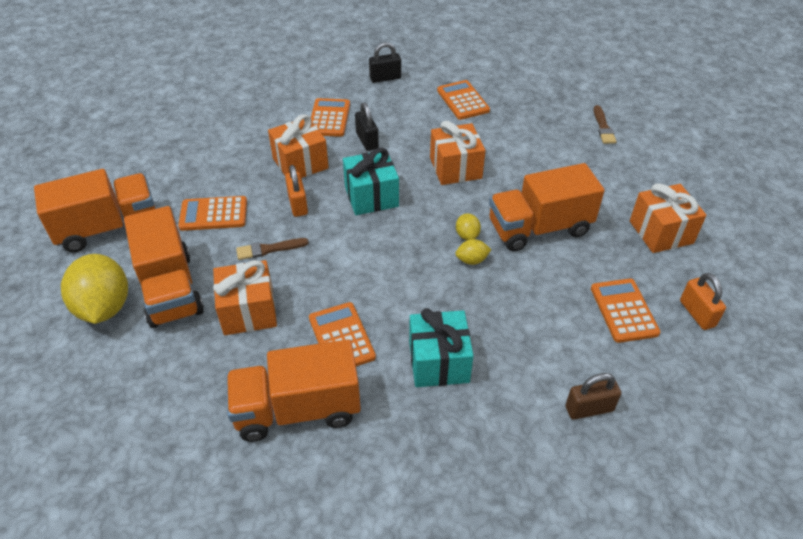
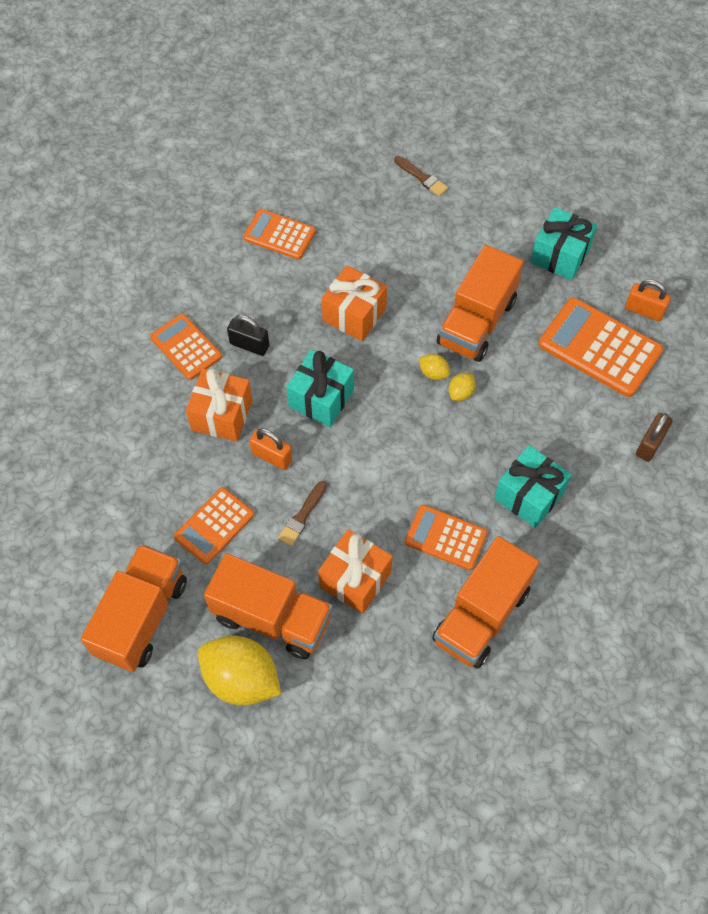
camera: 45 degrees left, 15 degrees up
(385, 78) = (180, 261): black padlock -> none
(623, 310) = (599, 348): orange calculator -> orange calculator, size x1.60
(661, 232) = (560, 255): orange gift -> turquoise gift

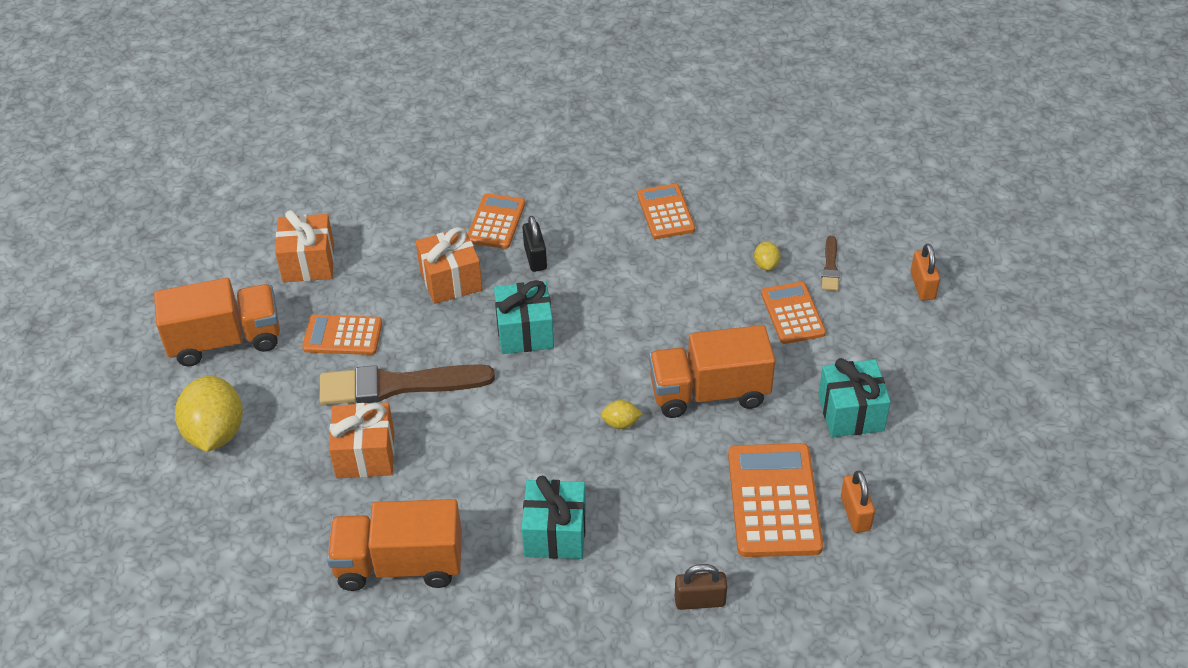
camera: 55 degrees right, 15 degrees down
(272, 456) = (439, 333): orange padlock -> orange padlock (922, 286)
(272, 618) = (286, 420): orange truck -> none
(302, 516) = (398, 385): brown brush -> brown brush, size x2.17
(354, 314) = (632, 305): orange gift -> orange gift (308, 263)
(433, 373) = (623, 392): yellow lemon -> yellow lemon (766, 265)
(445, 538) = (458, 495): orange calculator -> orange calculator (792, 313)

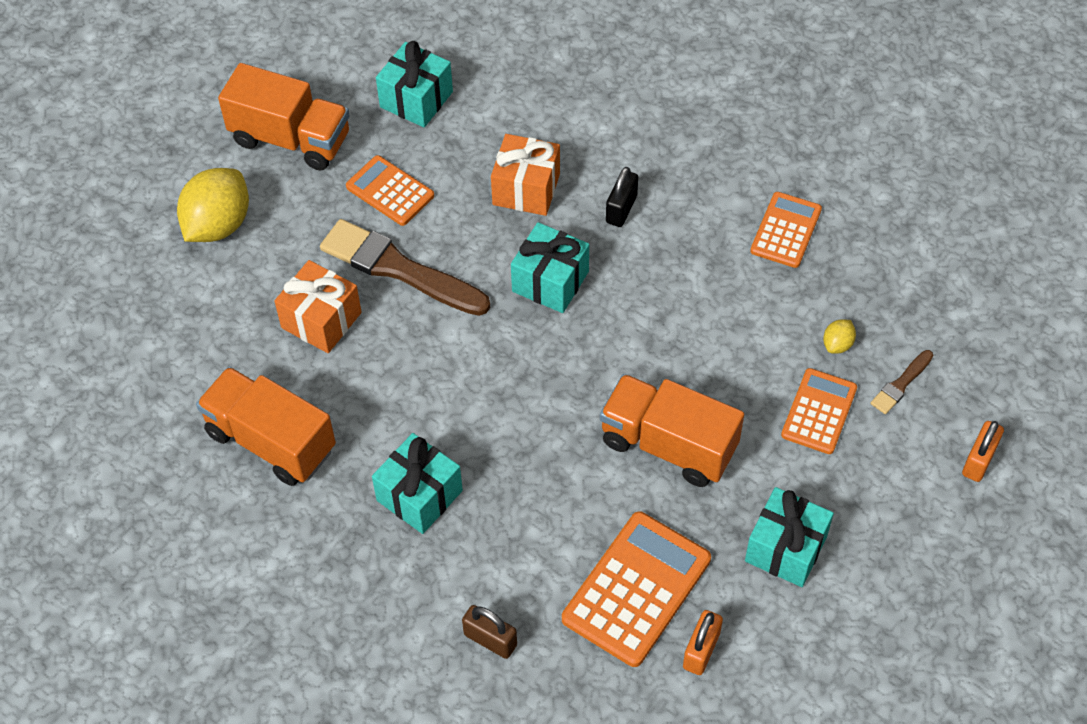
camera: 35 degrees right, 10 degrees up
(308, 263) = (416, 99): orange gift -> turquoise gift
(496, 222) = (615, 150): orange calculator -> none
(621, 423) = (562, 425): yellow lemon -> none

